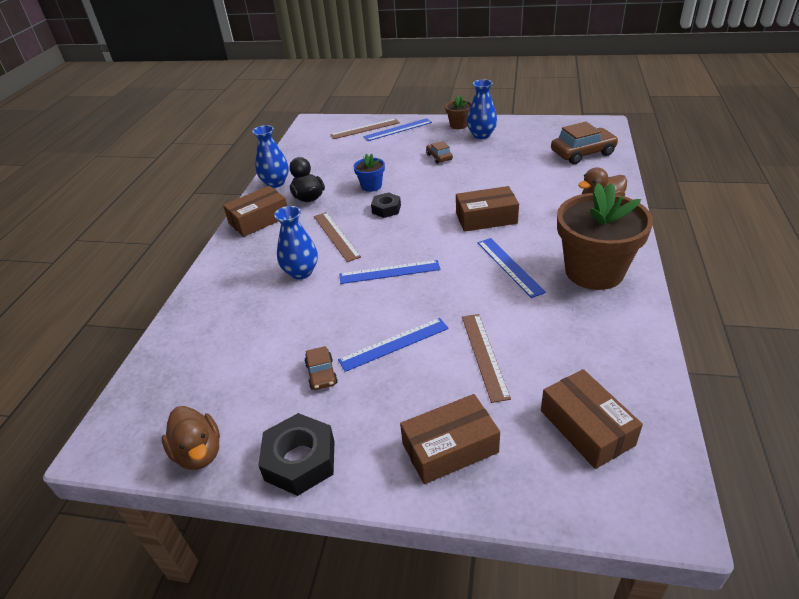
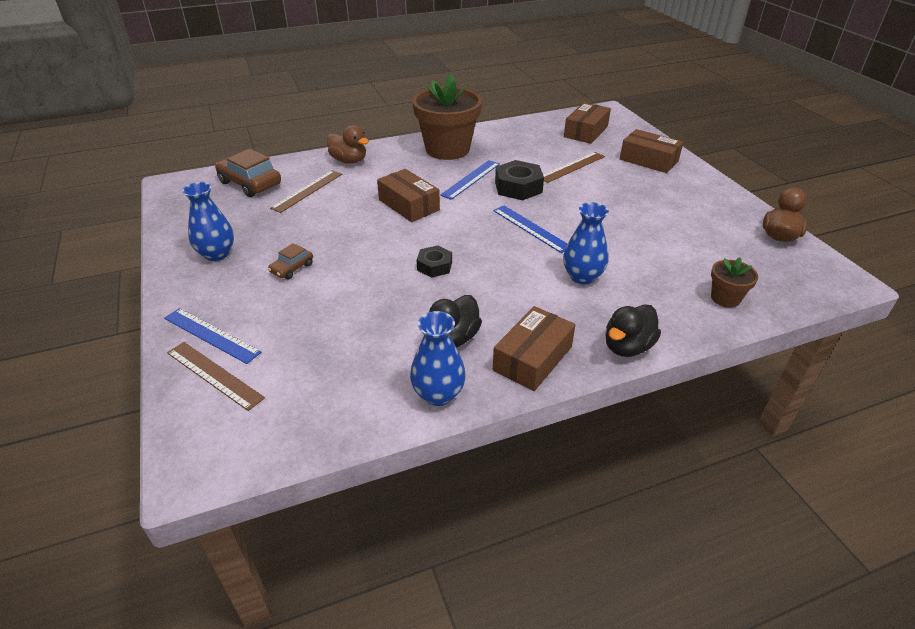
camera: 125 degrees left, 0 degrees up
(219, 260) = (627, 347): none -> black duck
(259, 220) = (532, 358): brown box -> brown box turned 75 degrees counterclockwise
(300, 460) = (724, 199): black nut -> black nut (518, 187)
(321, 374) = (664, 217): brown car -> none
(336, 236) = (509, 280): brown ruler -> brown ruler (307, 191)
(371, 186) = (392, 296): blue flower pot -> none
(394, 344) = (603, 199): blue ruler -> none
(459, 125) = (186, 281): brown flower pot -> brown flower pot (725, 298)

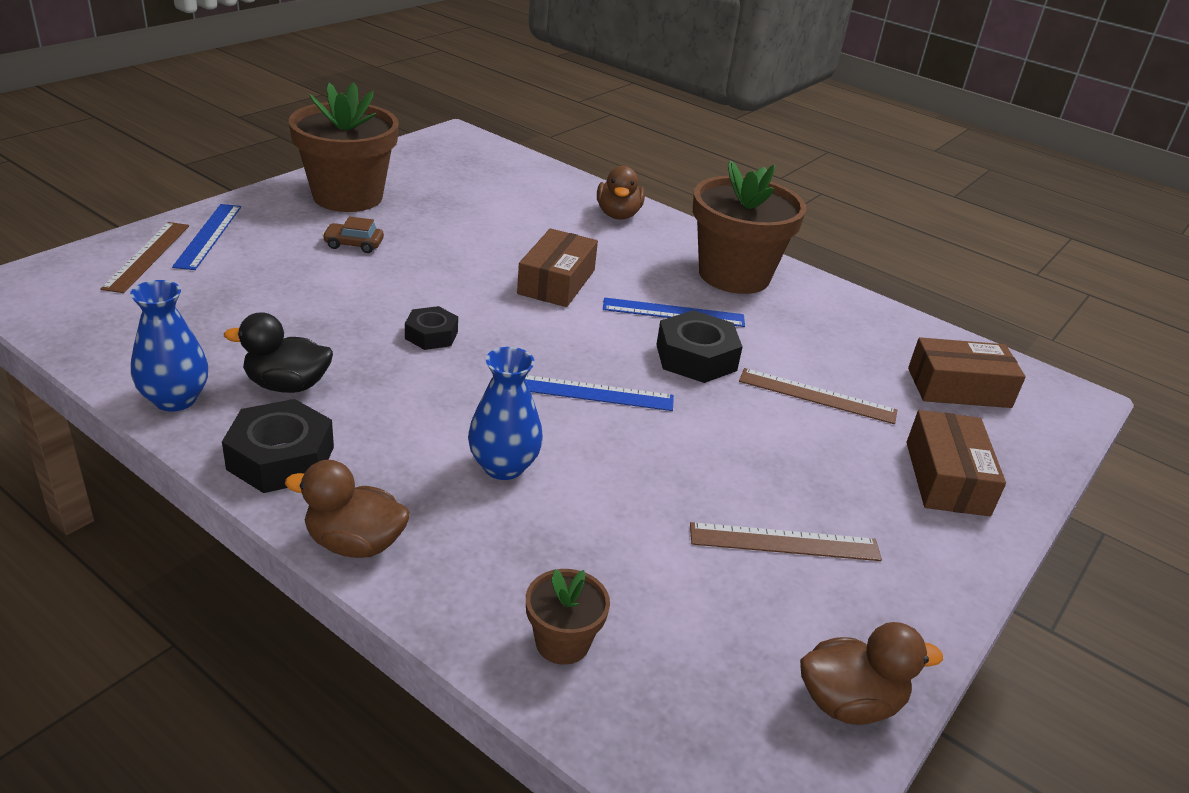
camera: 55 degrees right, 5 degrees down
(217, 254) = (348, 196): blue vase -> brown flower pot
(250, 183) = (501, 172): brown car -> none
(307, 191) = (520, 209): brown ruler -> brown ruler (784, 542)
(531, 228) = (592, 393): blue ruler -> blue ruler turned 75 degrees clockwise
(532, 358) = (281, 458): brown box -> black nut
(627, 347) = (355, 543): black duck -> brown duck

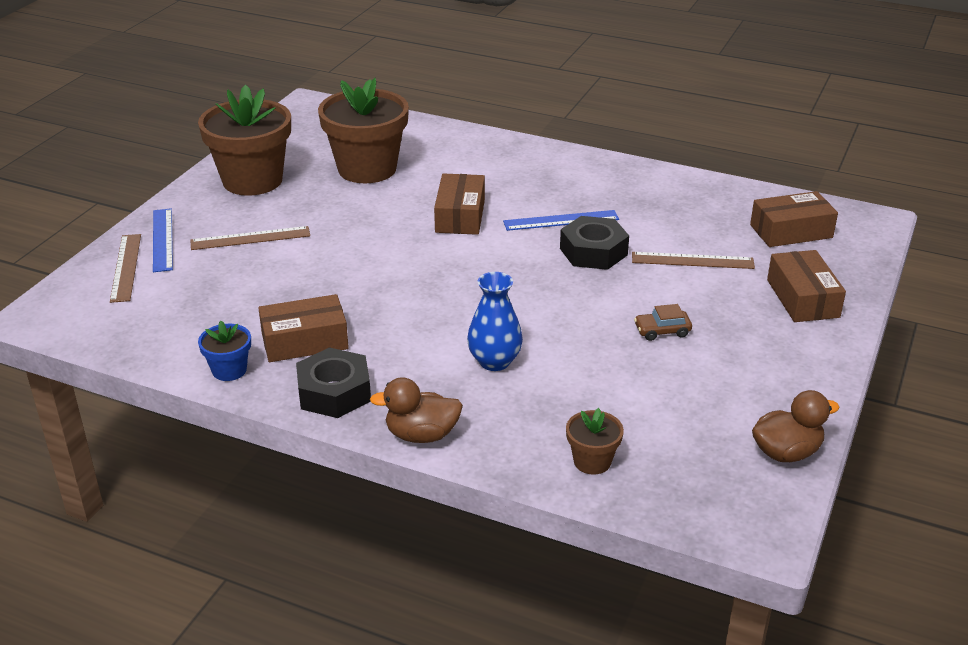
camera: 10 degrees left, 0 degrees up
(175, 399) = (229, 370): blue vase -> blue flower pot
(287, 385) = (304, 341): black duck -> brown box
(354, 244) = (284, 220): brown car -> brown car (662, 331)
(431, 335) = (388, 279): black nut -> none
(592, 393) = (530, 295): blue ruler -> none
(618, 215) = (479, 148): brown duck -> none
(734, 275) = (593, 179): brown flower pot -> brown flower pot (367, 169)
(784, 542) = (709, 366): brown ruler -> brown ruler (250, 238)

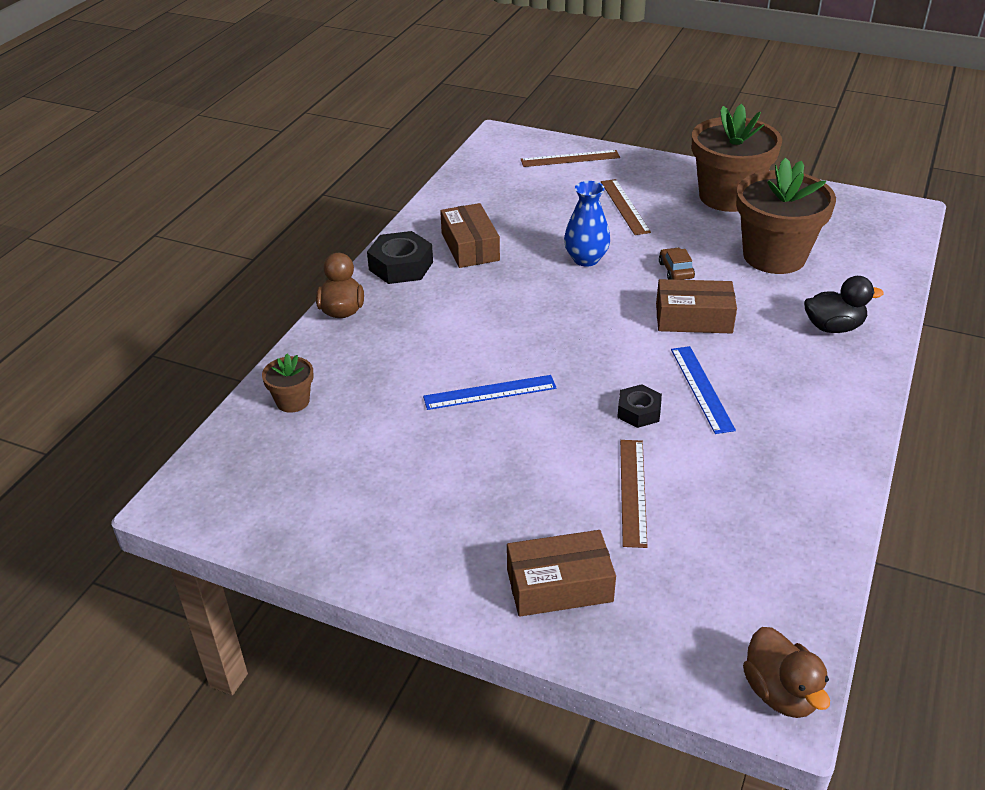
camera: 90 degrees right, 5 degrees up
(162, 239) = (614, 168): blue ruler -> blue ruler (490, 392)
(229, 370) = (432, 218): blue flower pot -> none
(478, 156) = (833, 327): none -> black duck
(494, 361) = (438, 345): blue vase -> blue vase (586, 259)
(593, 252) = (639, 411): black nut -> black nut, size x0.62
(662, 331) = (488, 456): brown car -> brown car (676, 270)
(786, 452) = (280, 532): brown duck -> brown duck (780, 693)
(791, 231) = (725, 597): brown box -> none

